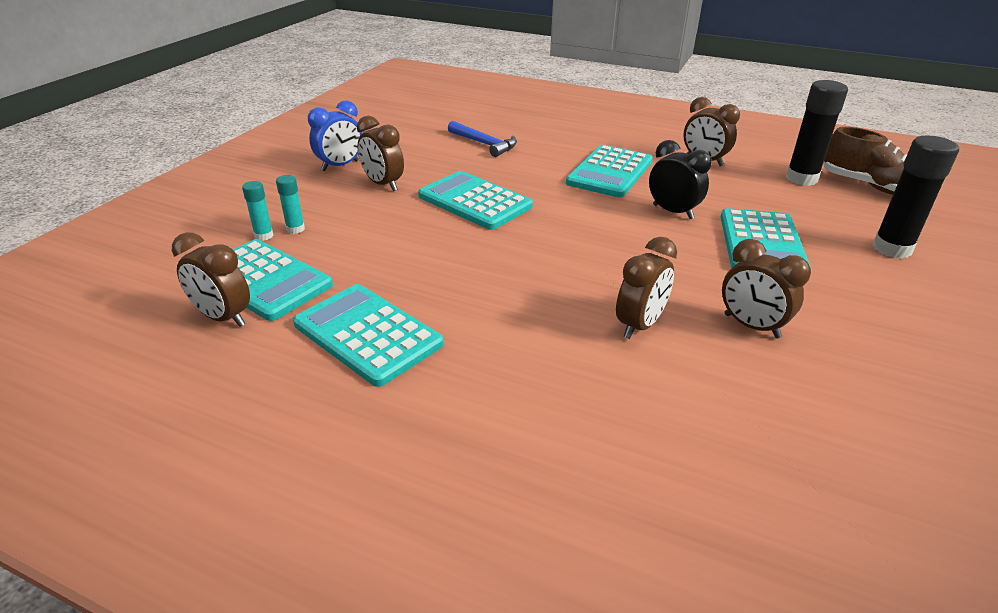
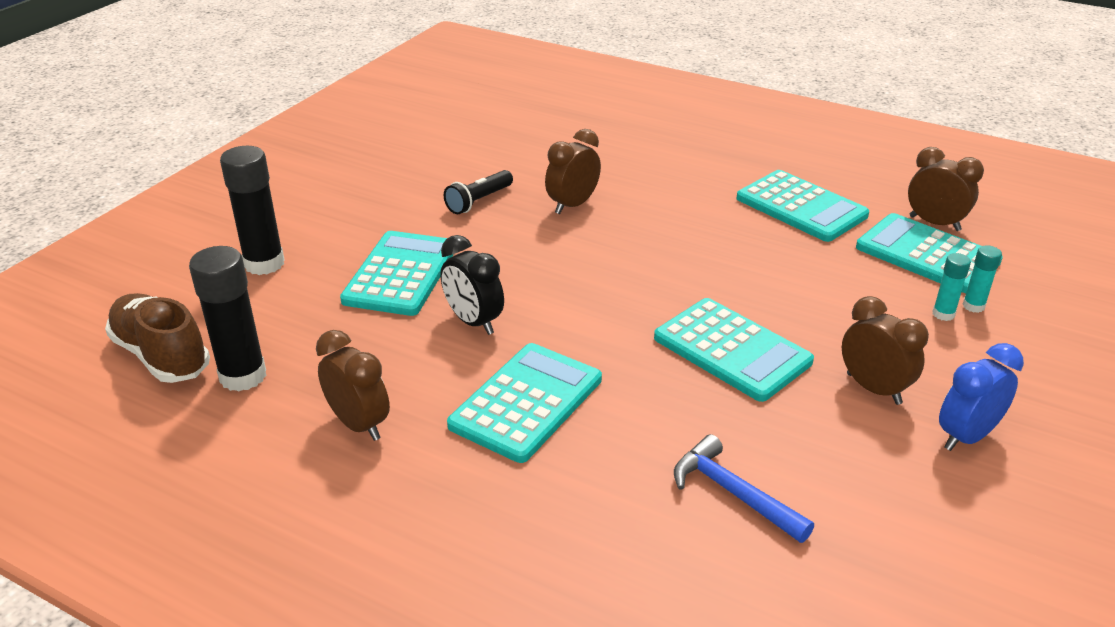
camera: 175 degrees left, 0 degrees up
(751, 326) = (478, 201): brown clock -> black flashlight

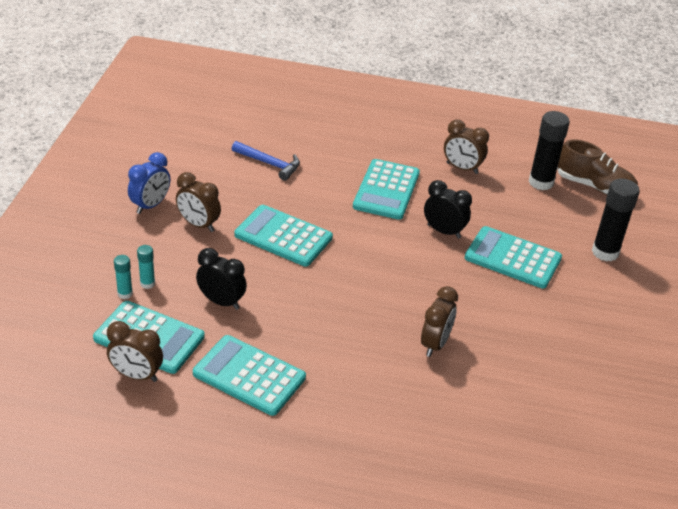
camera: 160 degrees right, 5 degrees up
(401, 274) = (513, 258): turquoise calculator -> turquoise calculator turned 120 degrees clockwise
(478, 201) = (509, 335): black flashlight -> none
(833, 279) = (221, 302): none -> black clock

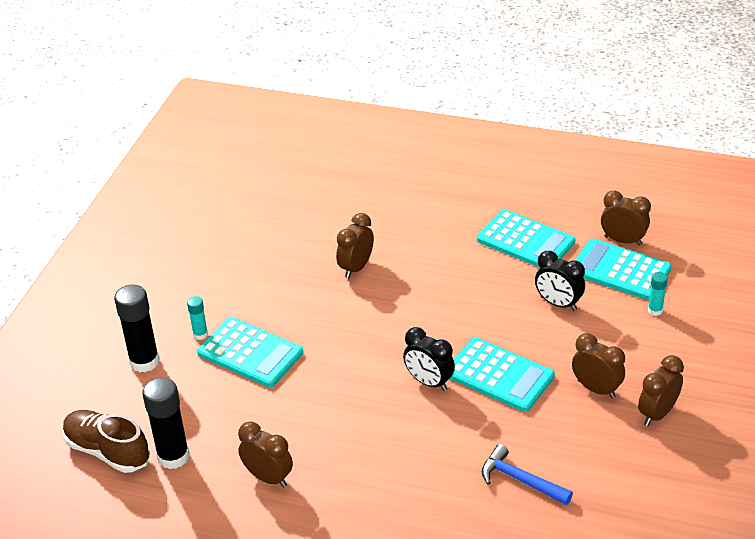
camera: 170 degrees left, 0 degrees up
(147, 283) = (635, 321): turquoise glue stick -> turquoise glue stick (200, 334)
(150, 205) = (657, 414): blue clock -> brown clock
(386, 190) = (373, 441): turquoise calculator -> none
(444, 231) = (317, 384): black clock -> black clock (429, 382)

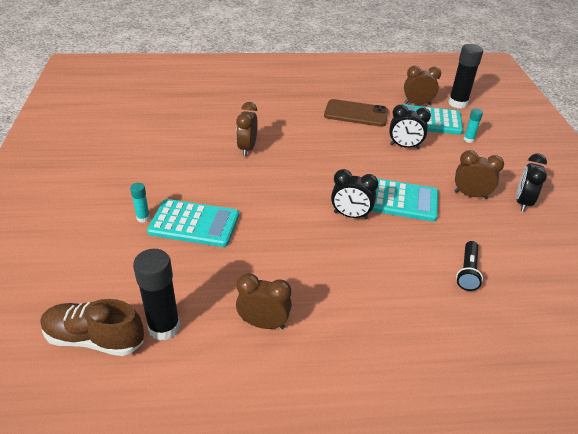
camera: 25 degrees left, 0 degrees up
(144, 361) = (100, 250): black glue stick -> black glue stick (457, 103)
(520, 480) = (467, 272): blue hammer -> black flashlight
(525, 241) = (356, 113): turquoise calculator -> brown phone
(657, 414) = (522, 202): brown clock -> black clock

